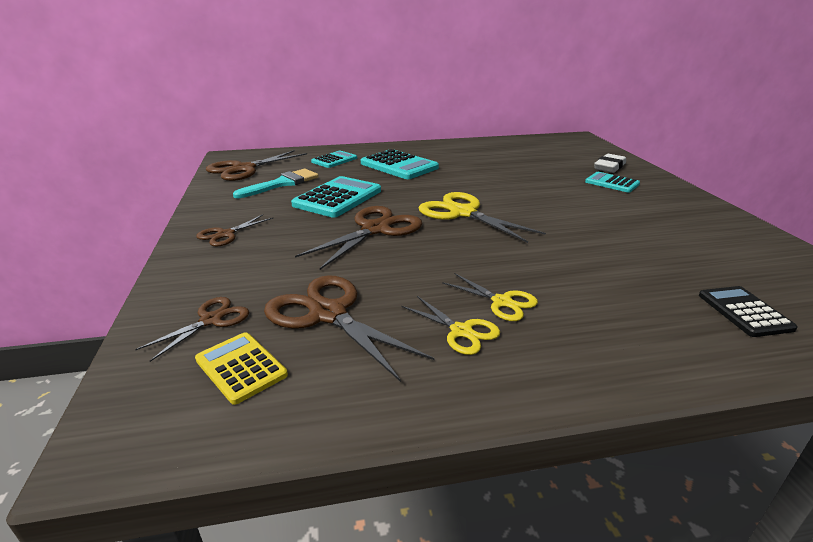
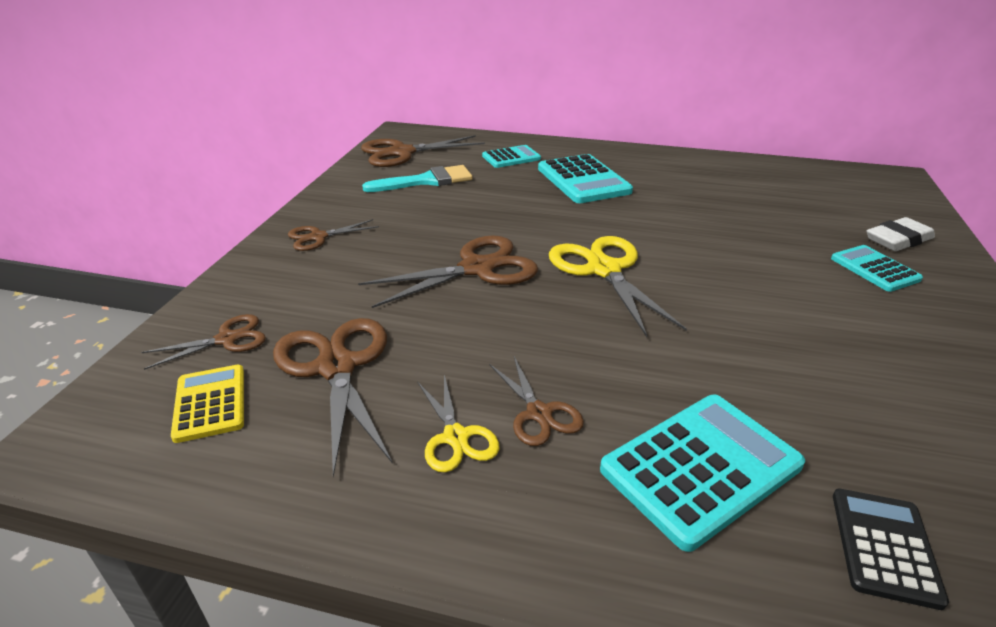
camera: 25 degrees right, 5 degrees up
(338, 198) = (471, 214): turquoise calculator -> turquoise calculator (701, 468)
(502, 302) = (539, 413): yellow scissors -> brown scissors

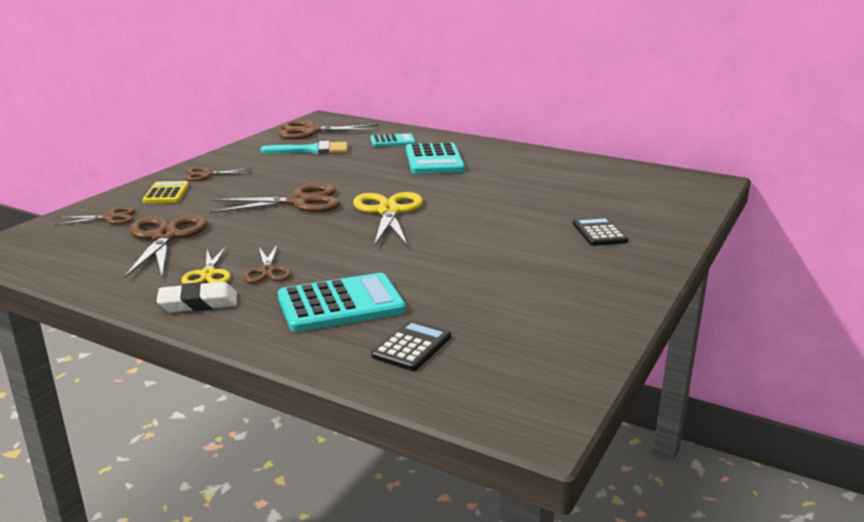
camera: 15 degrees right, 10 degrees down
(210, 403) = (81, 243): yellow calculator -> yellow calculator (166, 193)
(874, 269) = (599, 232): turquoise calculator -> black calculator
(898, 240) = (646, 219): white eraser -> white eraser (198, 303)

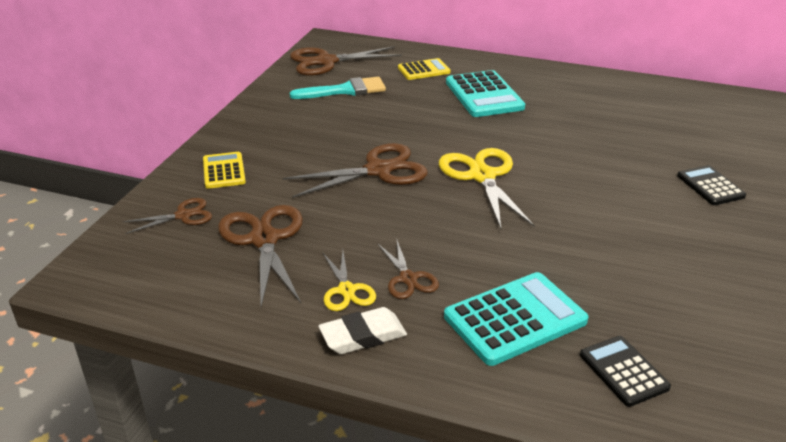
camera: 10 degrees left, 10 degrees up
(206, 175) = (251, 138): brown scissors -> none
(392, 141) = (424, 70): turquoise calculator -> yellow calculator
(412, 346) = (623, 371): black calculator -> black calculator turned 45 degrees counterclockwise

